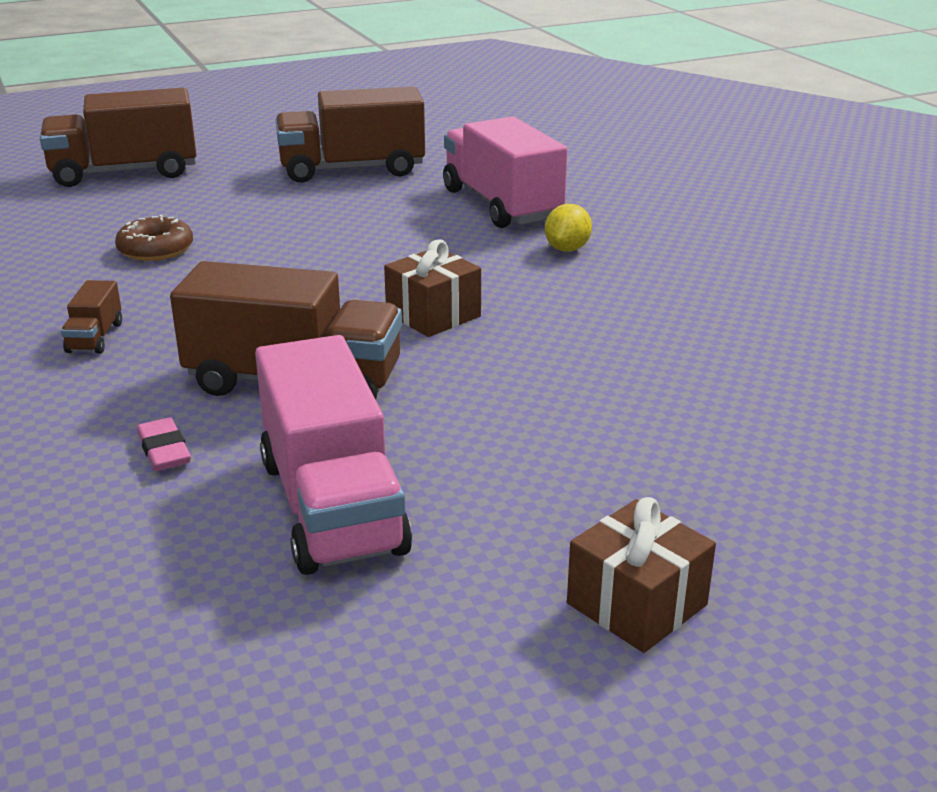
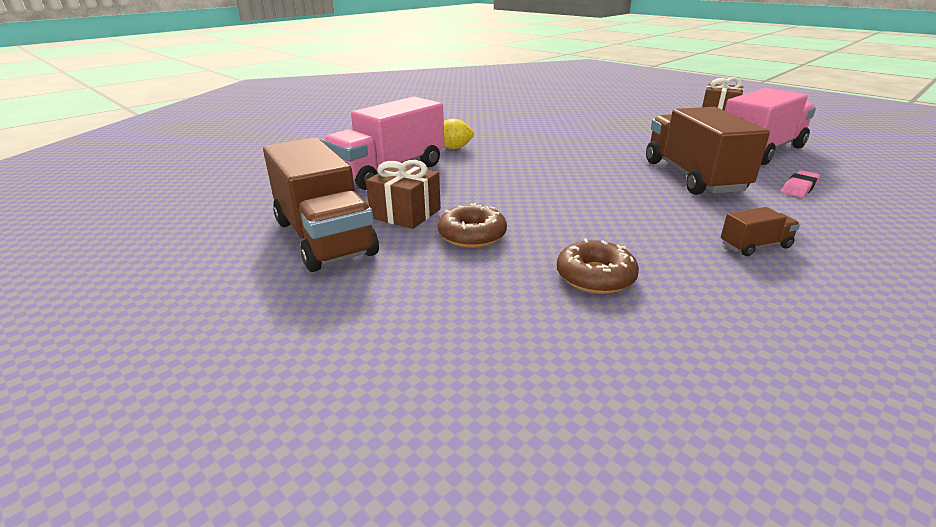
camera: 110 degrees left, 0 degrees up
(125, 172) = (386, 402): brown truck -> none
(289, 219) = (472, 235): none -> brown donut
(433, 315) = (576, 162): brown gift -> brown gift (406, 213)

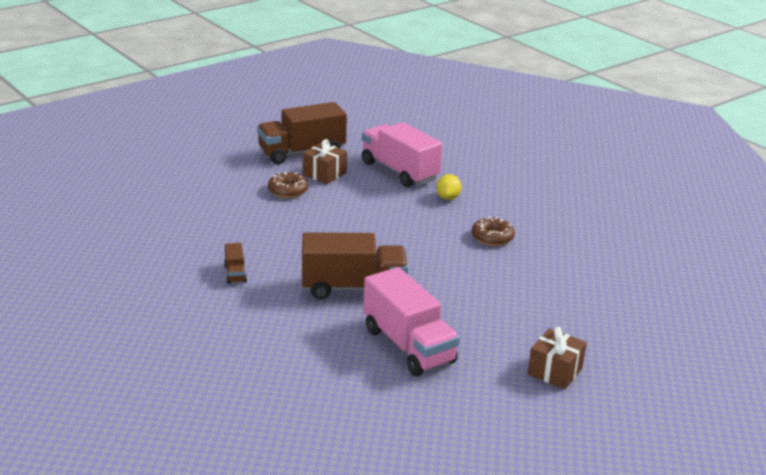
camera: 95 degrees right, 0 degrees up
(595, 276) = (227, 217): brown donut -> brown donut (492, 237)
(799, 188) = (315, 329): pink eraser -> none

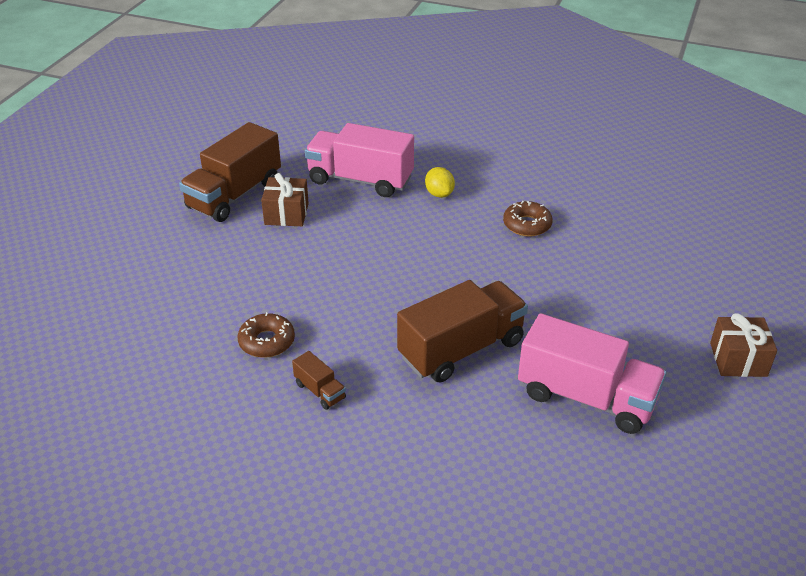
camera: 30 degrees left, 10 degrees up
(288, 190) = (268, 252): brown donut -> brown donut (267, 341)

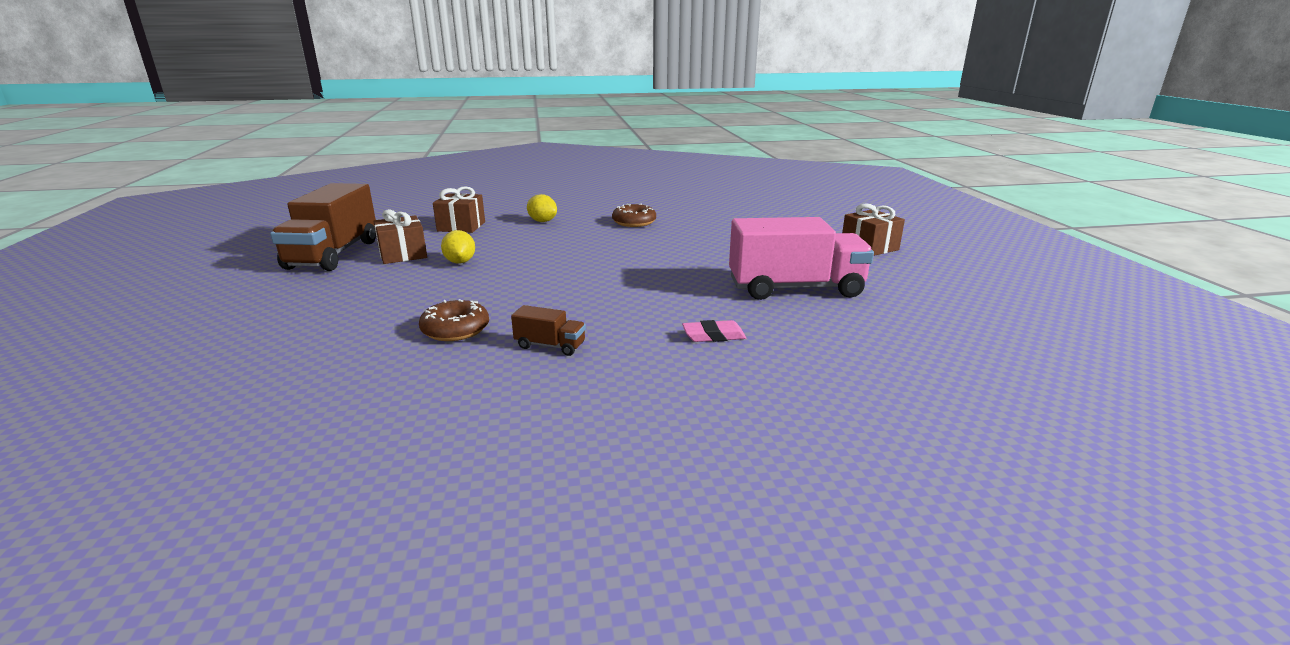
camera: 30 degrees left, 15 degrees down
(324, 243) = (460, 262): none -> yellow lemon
(360, 180) = (461, 226): pink truck -> brown gift
(452, 433) = (713, 336): none -> pink eraser
(461, 349) = (660, 289): brown truck -> none

